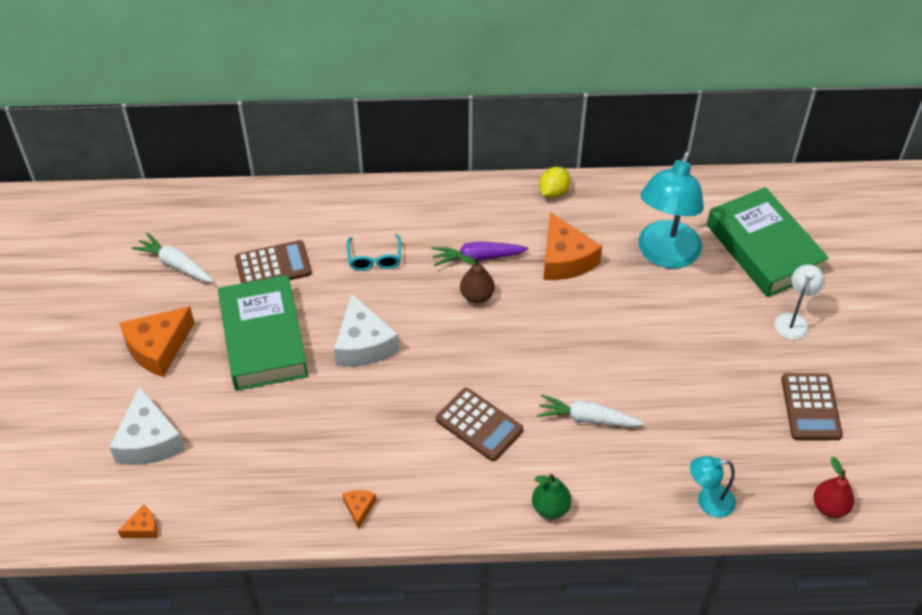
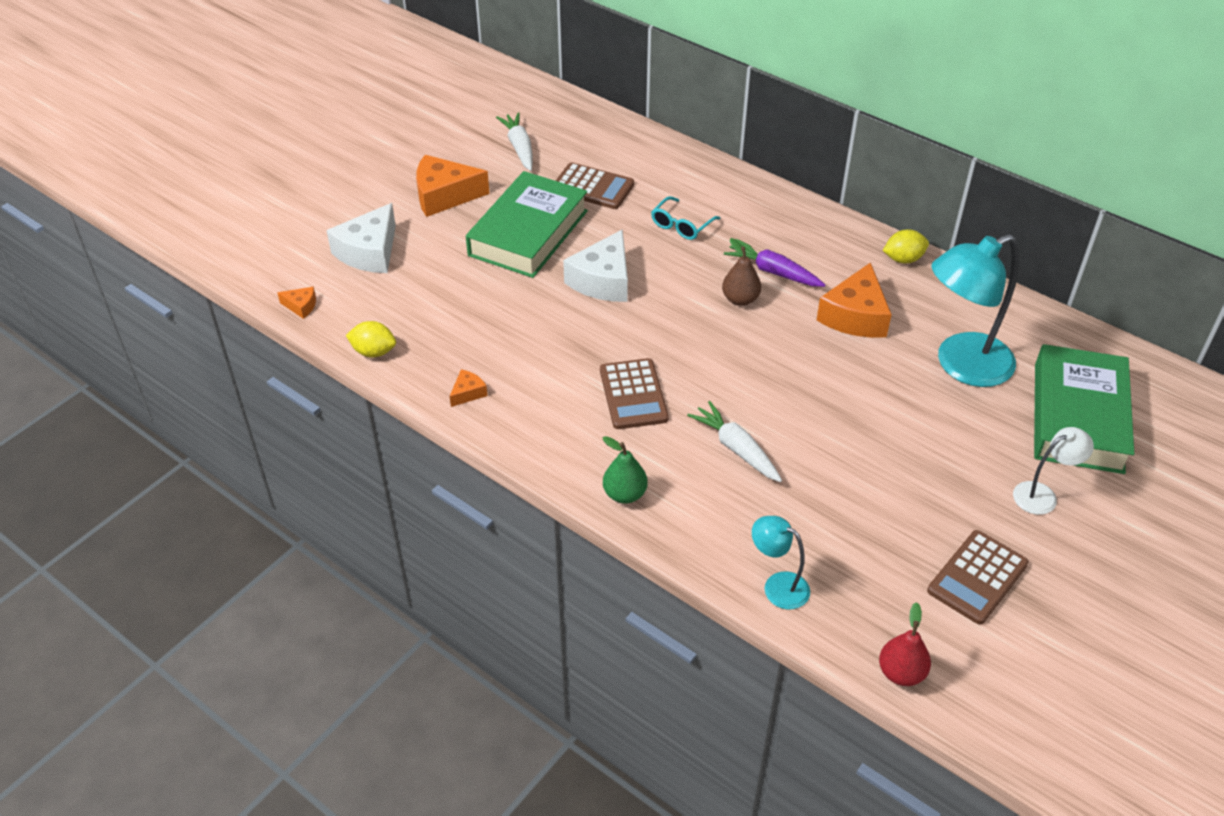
camera: 40 degrees right, 5 degrees down
(248, 526) = (374, 352): none -> yellow lemon

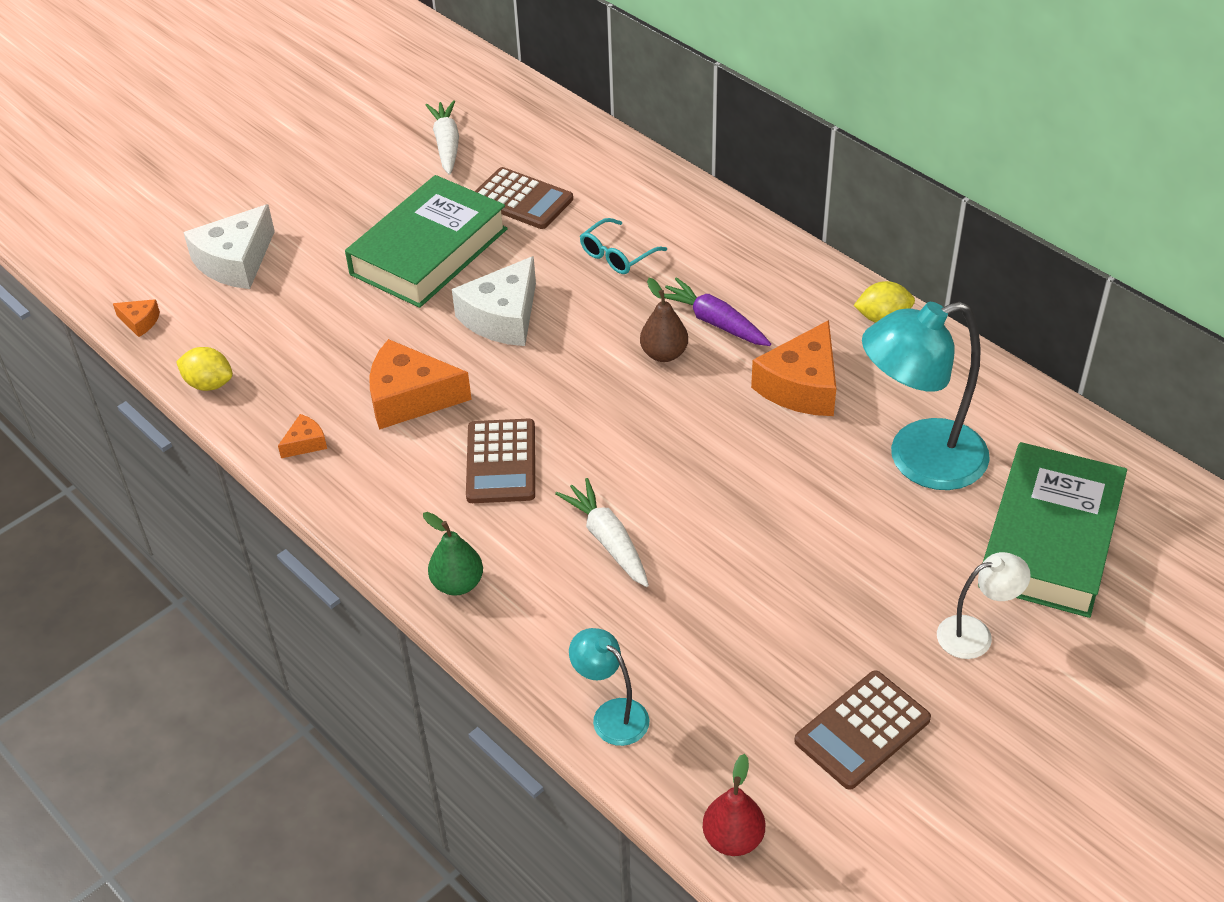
camera: 10 degrees right, 0 degrees up
(444, 195) = (341, 198): orange cheese -> orange cheese (410, 398)

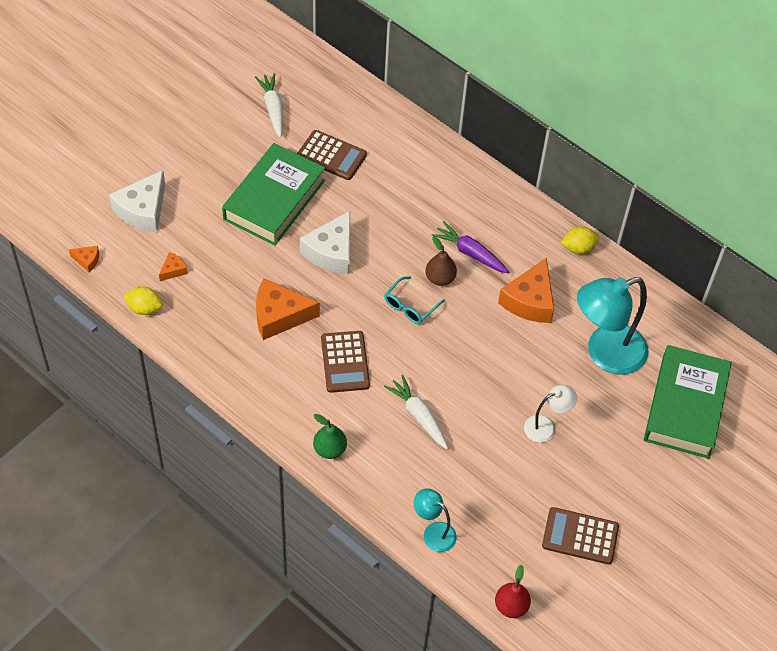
camera: 10 degrees left, 10 degrees up
(305, 443) = (216, 351): orange cheese -> orange cheese (173, 270)
(617, 255) = (401, 201): turquoise glasses -> turquoise glasses (410, 306)
(862, 730) = (580, 536): brown calculator -> brown calculator turned 60 degrees clockwise
(975, 634) = (643, 472): white lamp -> white lamp (546, 426)

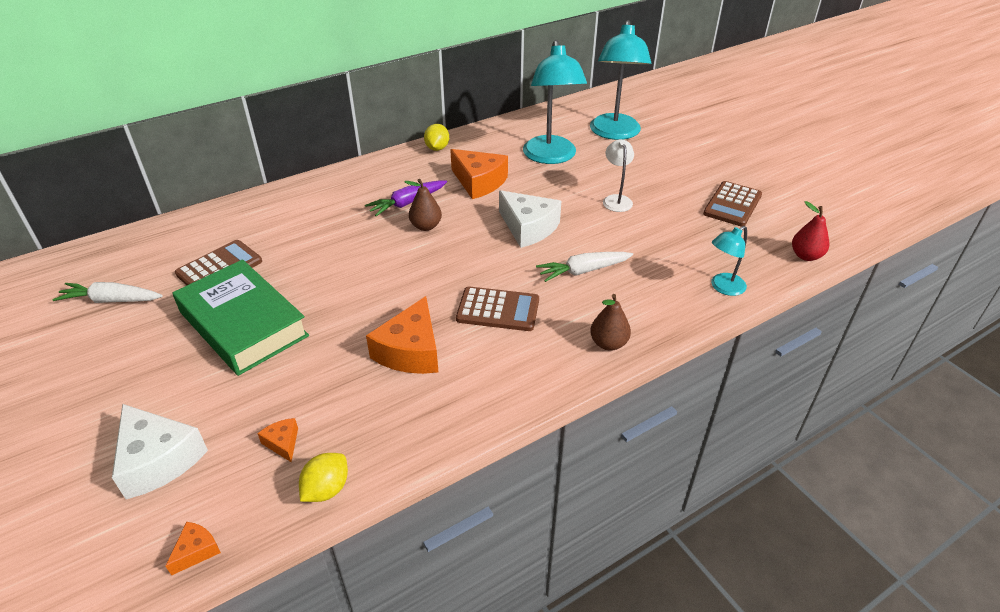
camera: 70 degrees left, 15 degrees down
(329, 449) = (608, 343): green pear -> brown pear
(331, 252) = (348, 292): white cheese -> white cheese (528, 228)
(410, 306) = (449, 251): turquoise glasses -> none
(685, 406) = (614, 133): green book -> turquoise lamp

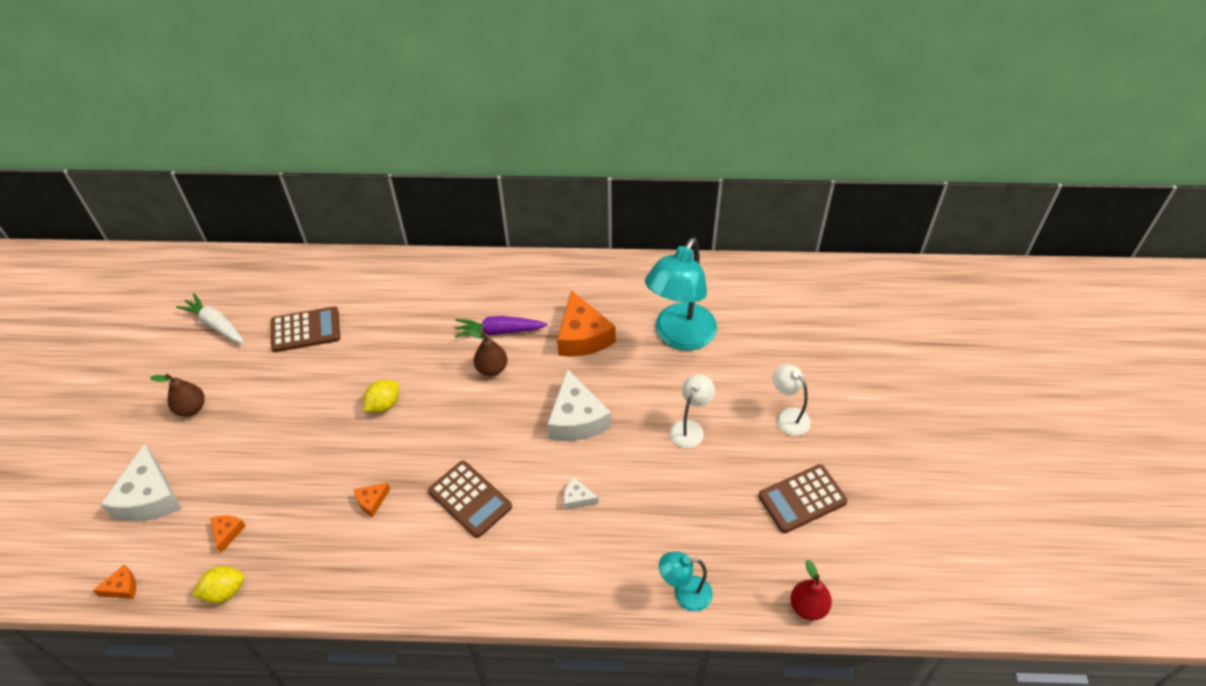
camera: 35 degrees right, 10 degrees up
(243, 324) = (281, 401): green book -> none
(411, 351) = (371, 501): orange cheese -> orange cheese, size x0.47
(437, 148) = (582, 270): yellow lemon -> yellow lemon (384, 405)
(583, 271) = (577, 498): white carrot -> white cheese
(608, 343) = (525, 590): brown pear -> brown pear (191, 408)
(614, 133) = (776, 335): turquoise lamp -> none
(672, 169) = (788, 416): none -> white lamp

